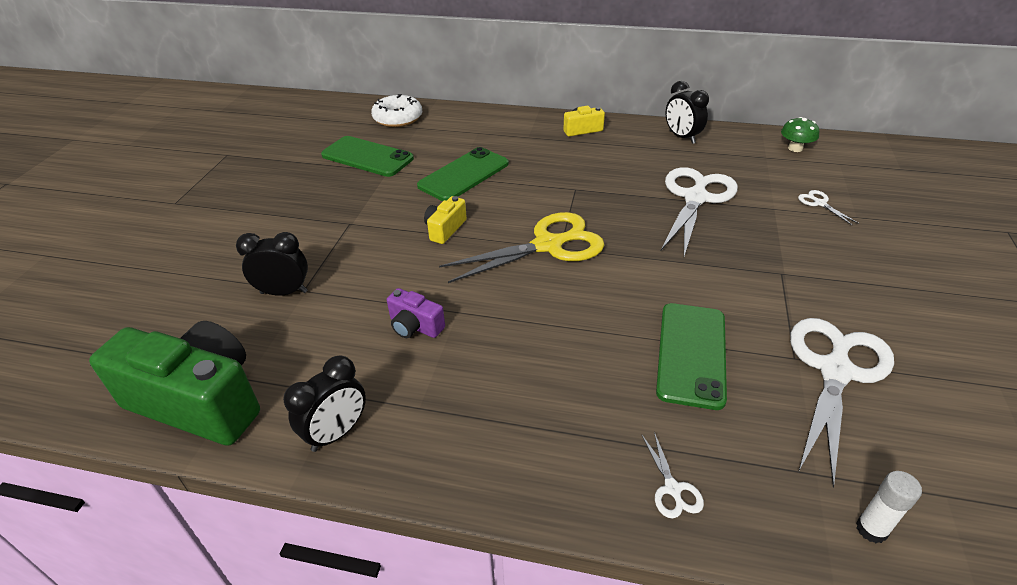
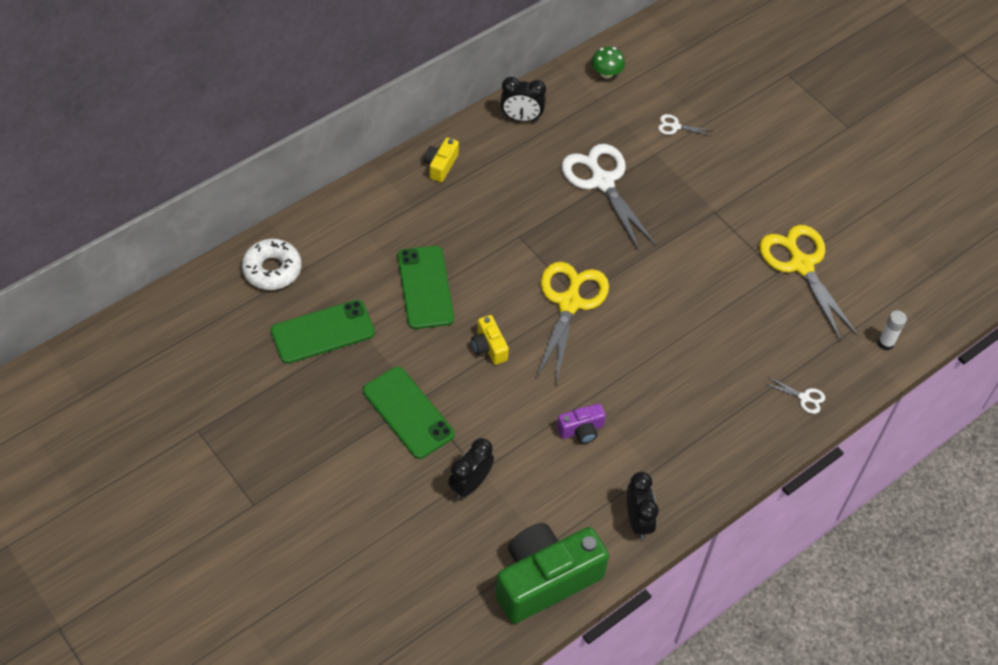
camera: 55 degrees left, 15 degrees up
(691, 354) = (733, 314): green phone -> green phone (408, 413)
(835, 371) = (801, 264): white scissors -> yellow scissors

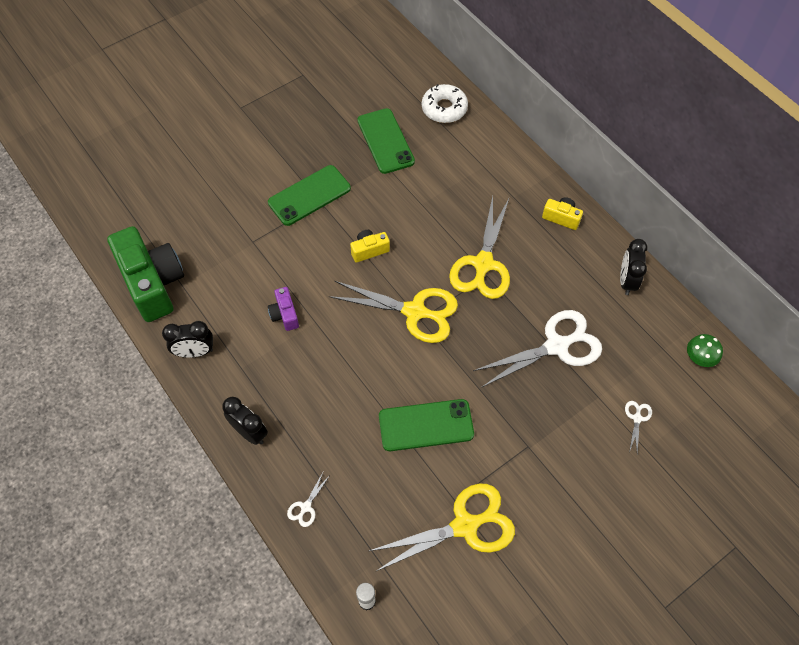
camera: 95 degrees right, 5 degrees up
(425, 287) = (429, 206): green phone -> green phone (426, 425)
(470, 484) = (242, 235): black clock -> black clock (250, 432)
(505, 239) = (483, 264): none -> yellow scissors

